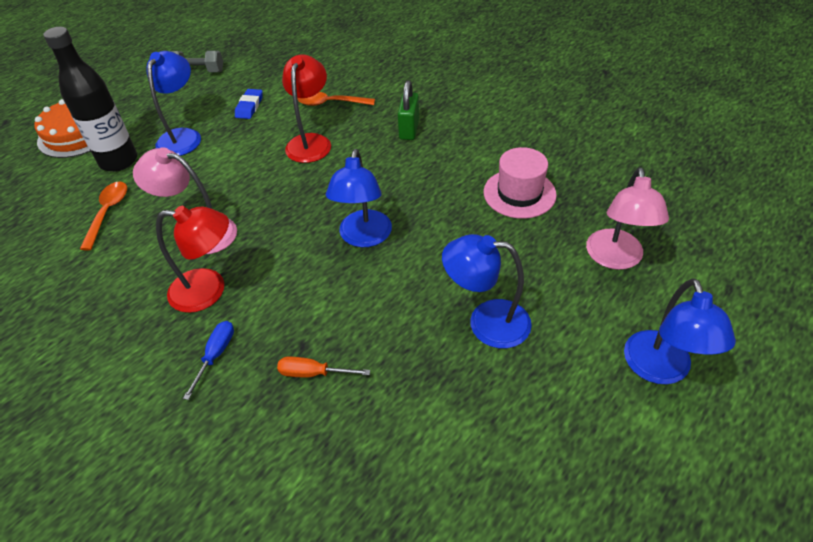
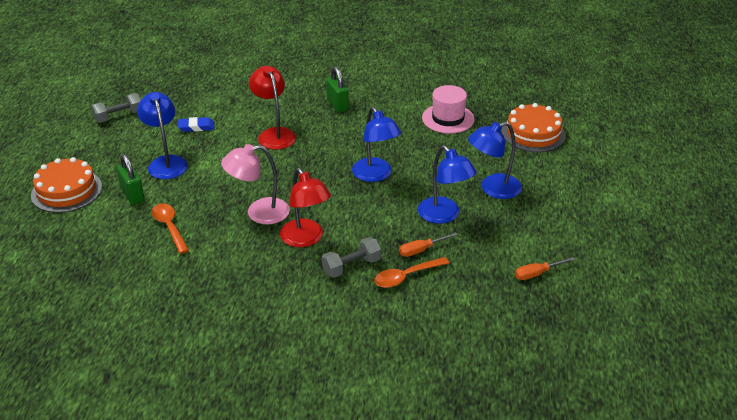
camera: 35 degrees left, 10 degrees down
(119, 161) = (133, 195): black bottle -> green padlock
(209, 290) = (306, 239): red lamp -> red lamp turned 90 degrees clockwise
(216, 355) = (351, 266): blue screwdriver -> grey dumbbell
(249, 106) = (196, 127): blue eraser -> blue eraser turned 75 degrees counterclockwise
(330, 103) = (260, 106): orange spoon -> orange spoon (406, 277)
(424, 499) = (537, 274): none -> orange screwdriver
(615, 259) = (533, 133): pink lamp -> orange cake
(661, 370) = (599, 175): blue lamp -> blue lamp (444, 215)

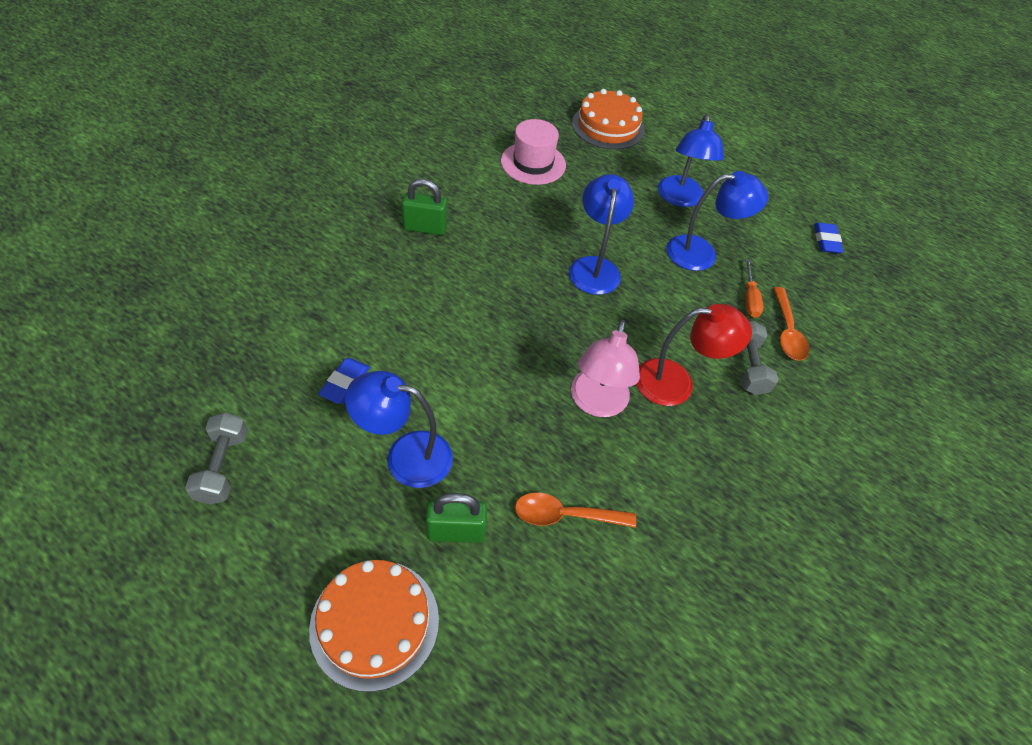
camera: 65 degrees left, 15 degrees up
(274, 134) = (437, 312): red lamp -> none
(375, 175) = (594, 267): blue lamp -> blue lamp turned 90 degrees counterclockwise
(537, 274) = (826, 241): orange screwdriver -> blue eraser

